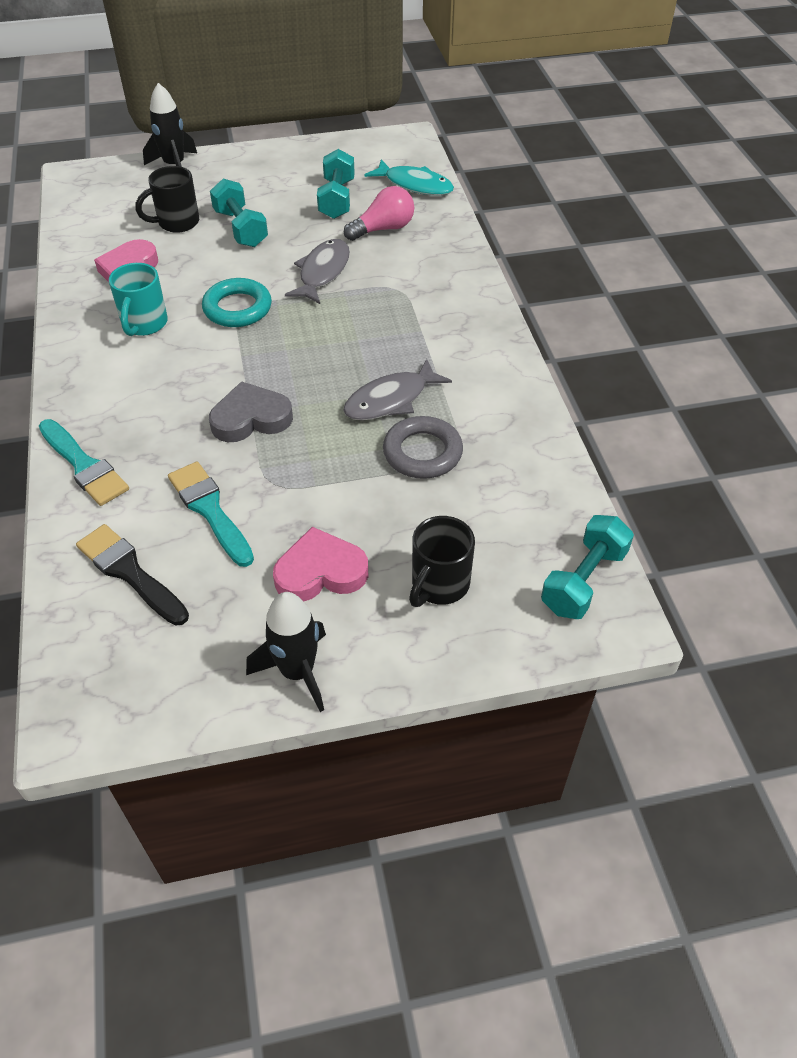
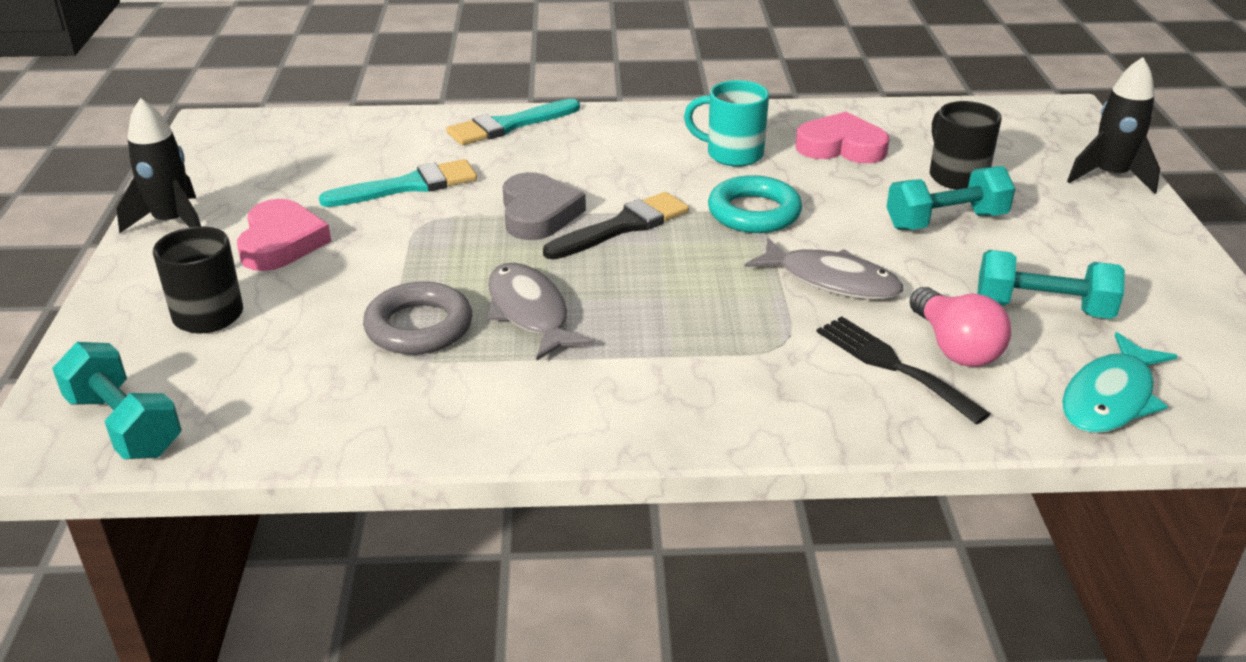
camera: 100 degrees right, 15 degrees down
(130, 572) = (354, 147): black brush -> black brush (622, 226)
(407, 249) = (893, 366): none -> black fork

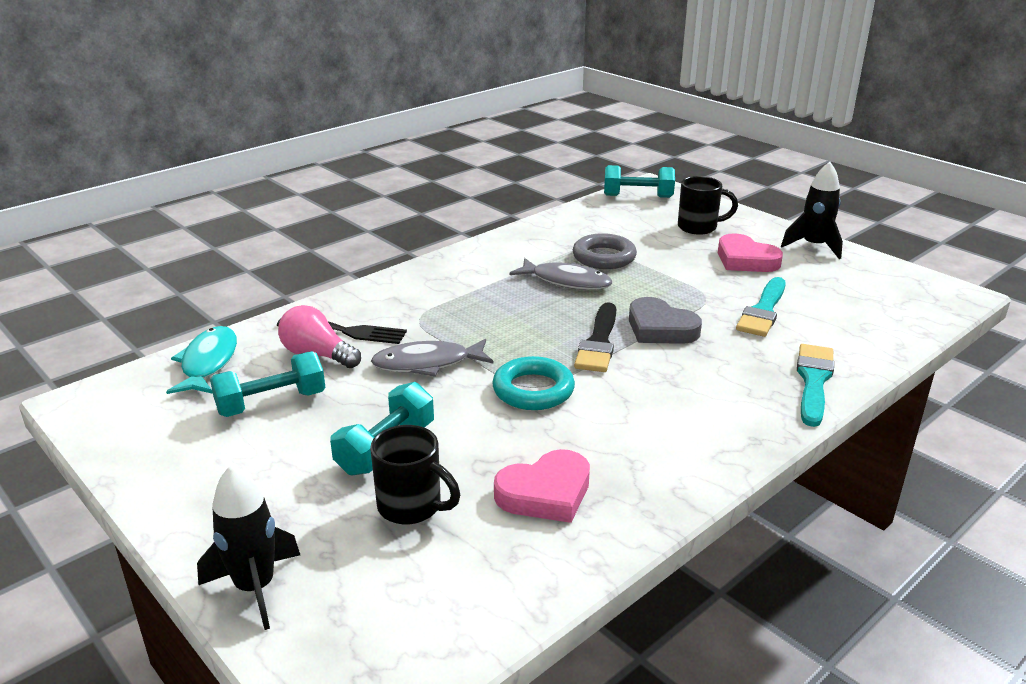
camera: 140 degrees right, 5 degrees down
(732, 154) = (619, 436): turquoise mug -> none

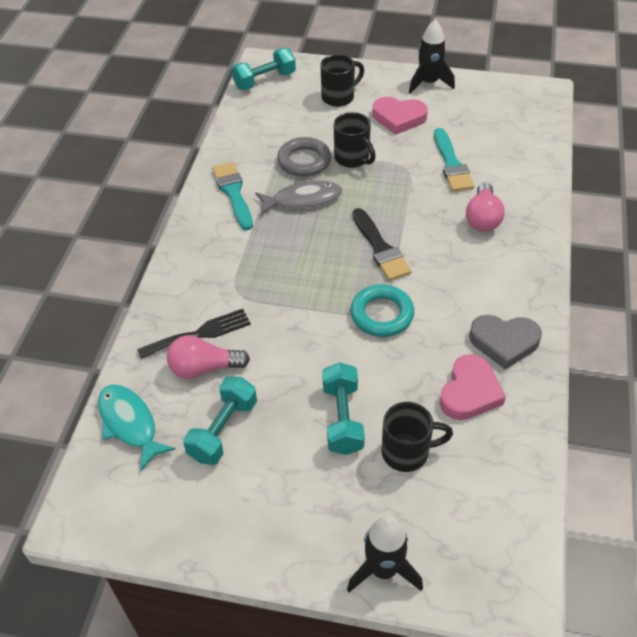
camera: 35 degrees left, 20 degrees up
(427, 364) = (290, 331): grey fish -> none
(656, 271) = (352, 158): none -> black mug
(660, 328) = (405, 214): grey heart -> grey heart (504, 342)
(747, 363) = (482, 218): none -> pink light bulb
(813, 381) = (530, 213): turquoise brush -> turquoise brush (233, 193)

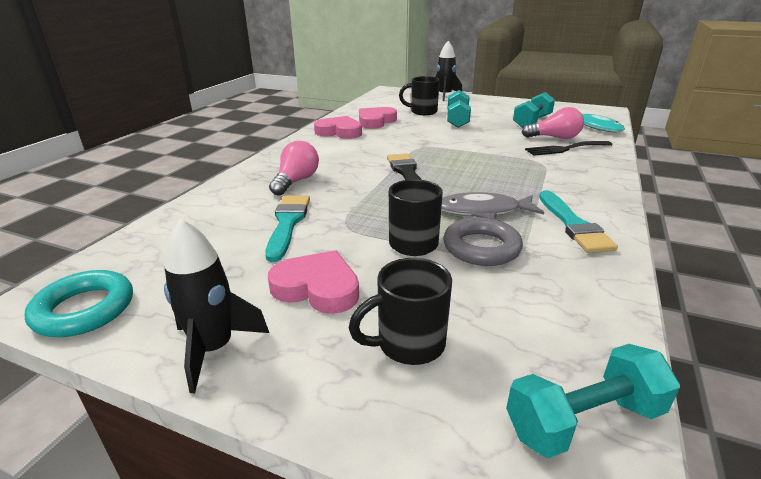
camera: 170 degrees left, 20 degrees down
(382, 314) = (419, 146): turquoise ring -> turquoise ring (84, 309)
(504, 342) = (339, 132): grey heart -> pink heart

